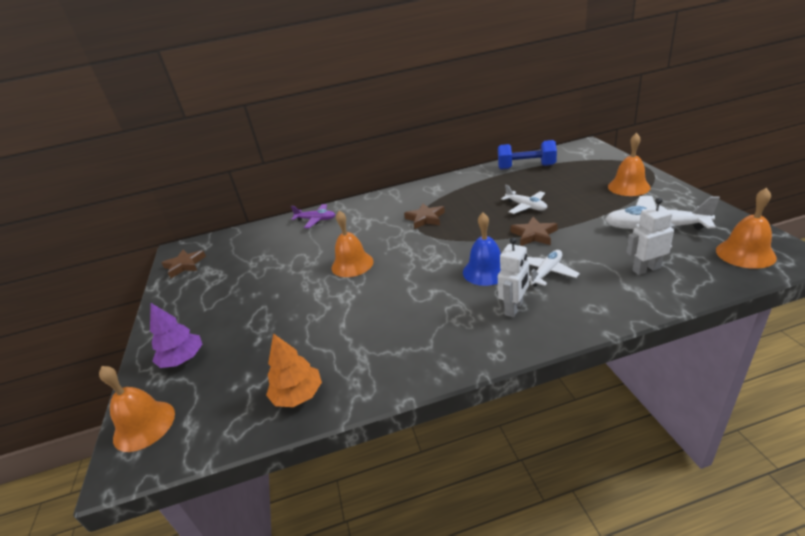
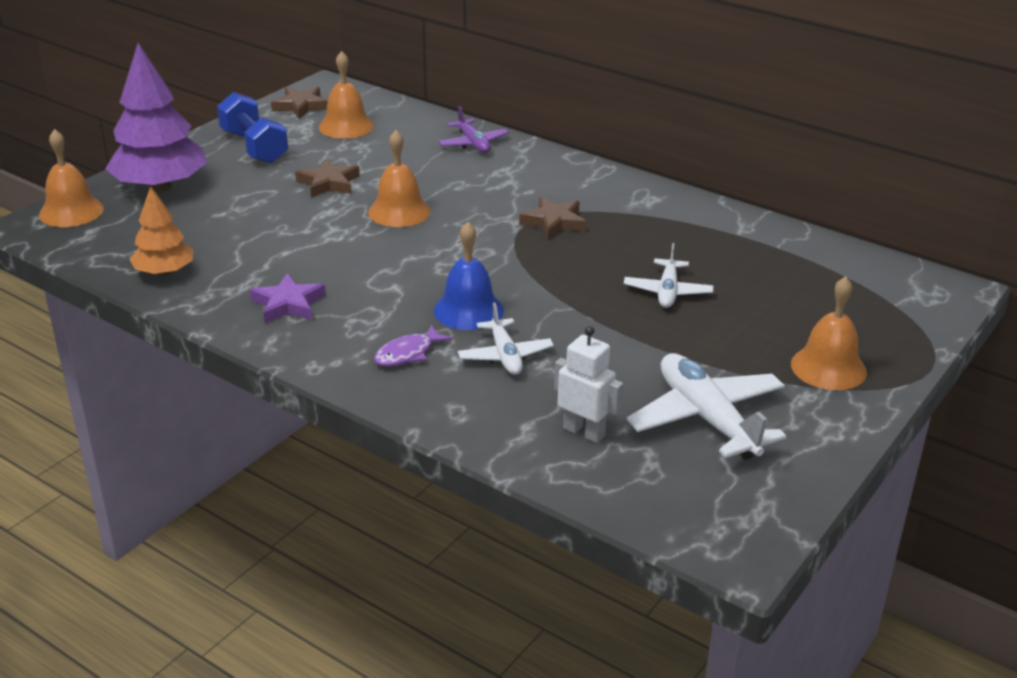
camera: 45 degrees right, 0 degrees up
(183, 359) = (161, 186): purple tree -> purple tree, size x1.74
(407, 343) = (288, 304): none -> purple star
(514, 308) = (408, 354): white robot -> purple fish
(526, 167) = (802, 255): blue dumbbell -> blue dumbbell (254, 147)
(534, 235) = (591, 321): brown star -> brown star (328, 183)
(546, 272) = (505, 356): white plane -> white plane turned 75 degrees clockwise
(745, 253) = (705, 511): orange bell -> orange bell (346, 126)

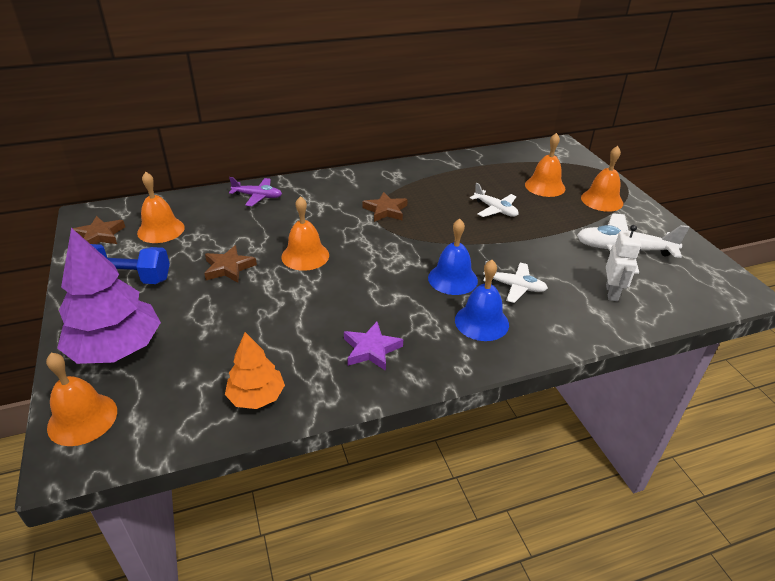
camera: 55 degrees left, 5 degrees up
(408, 354) = (481, 322): purple fish -> blue bell
(584, 432) = (612, 293): white robot -> white robot turned 120 degrees clockwise
(793, 310) = (545, 186): none -> orange bell

